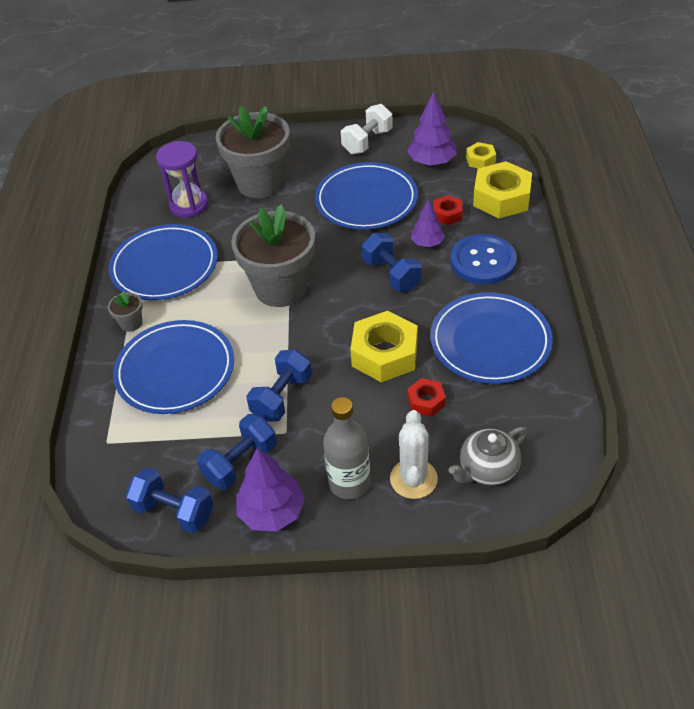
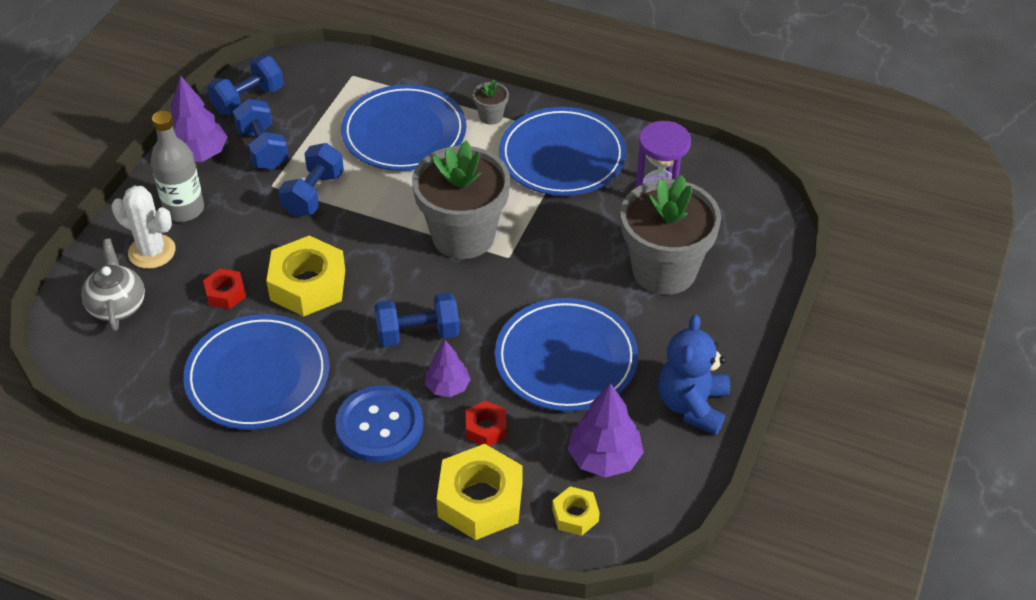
camera: 110 degrees right, 0 degrees up
(282, 397) = (313, 194): blue dumbbell -> blue dumbbell turned 60 degrees clockwise
(367, 142) = (692, 405): white dumbbell -> blue teddy bear

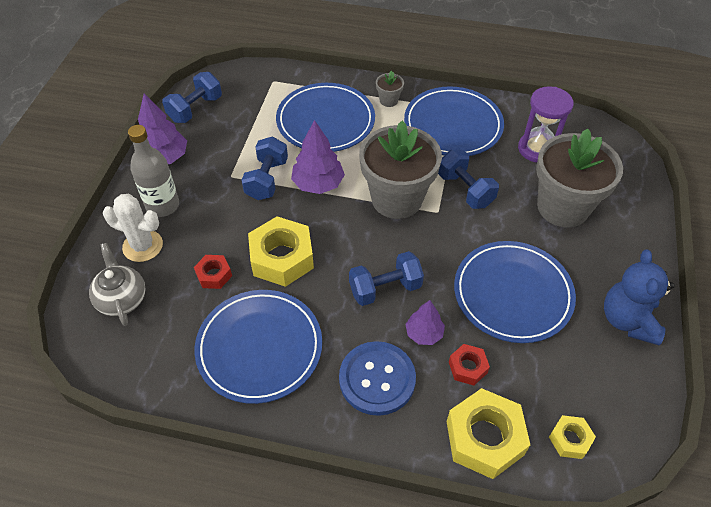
camera: 10 degrees left, 5 degrees up
(263, 149) = (216, 147): blue dumbbell -> blue dumbbell (465, 190)
(604, 458) = (575, 380): purple tree -> purple tree (318, 184)

